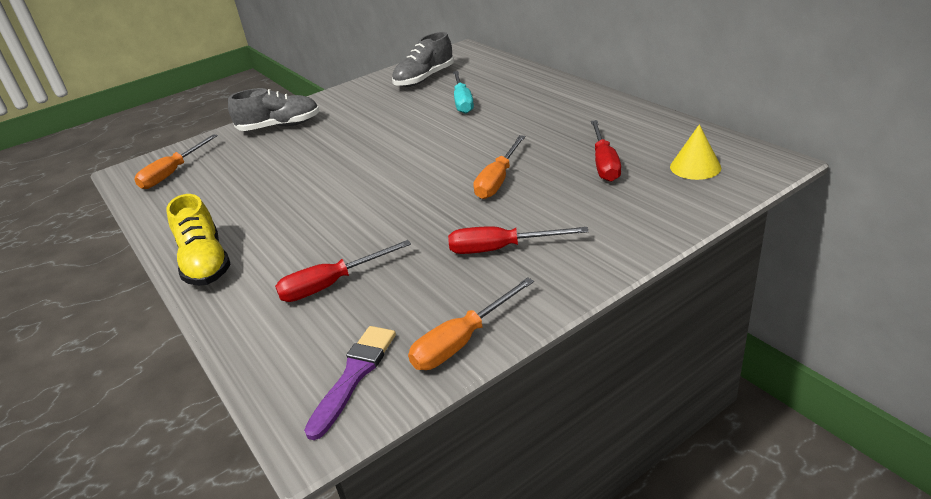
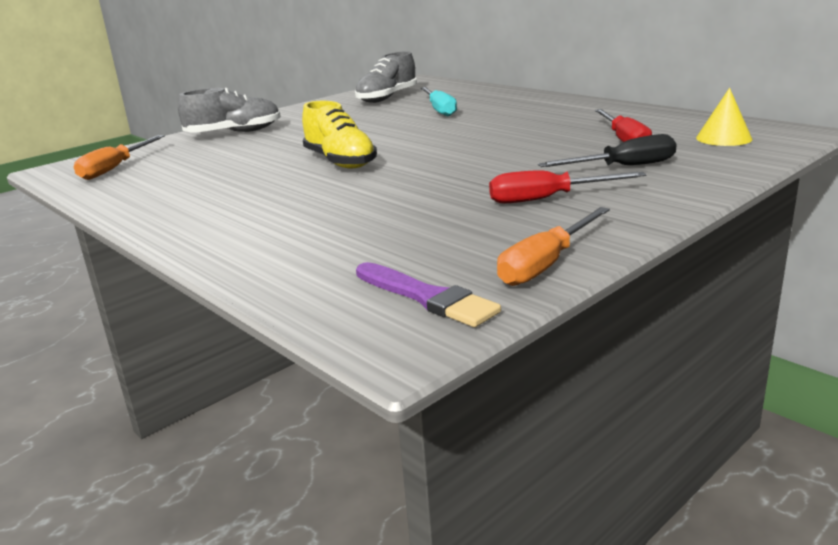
camera: 10 degrees left, 10 degrees down
(205, 263) = (188, 227): yellow shoe -> yellow shoe (340, 162)
(332, 284) = (359, 234): red screwdriver -> none
(354, 375) = (427, 297): purple brush -> purple brush turned 120 degrees clockwise
(498, 180) = (513, 155): orange screwdriver -> none
(585, 206) = (623, 167): none -> black screwdriver

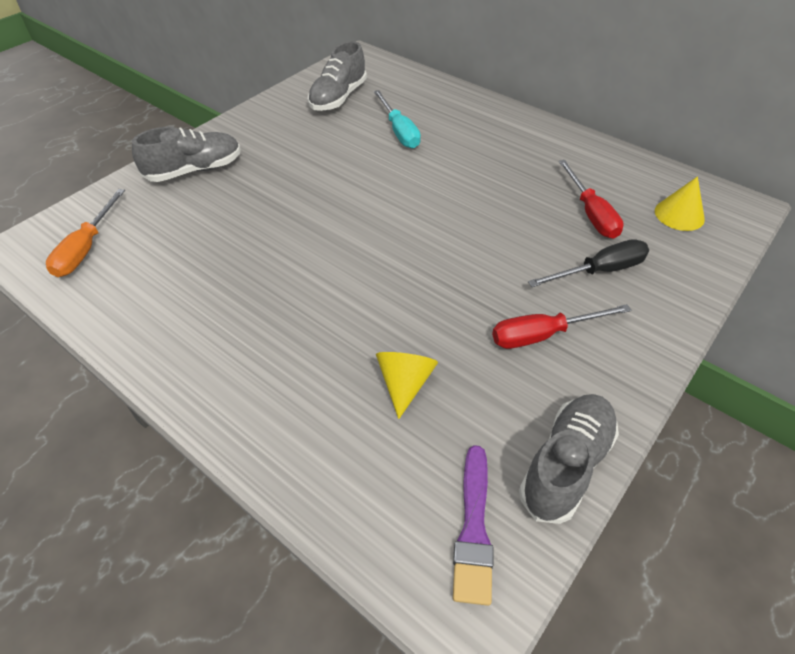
camera: 10 degrees left, 25 degrees up
(340, 162) = (325, 245): yellow shoe -> none
(388, 224) = (404, 383): none -> yellow cone
(427, 297) = (473, 529): purple brush -> purple brush turned 60 degrees clockwise
(546, 264) = (566, 465): orange screwdriver -> grey shoe

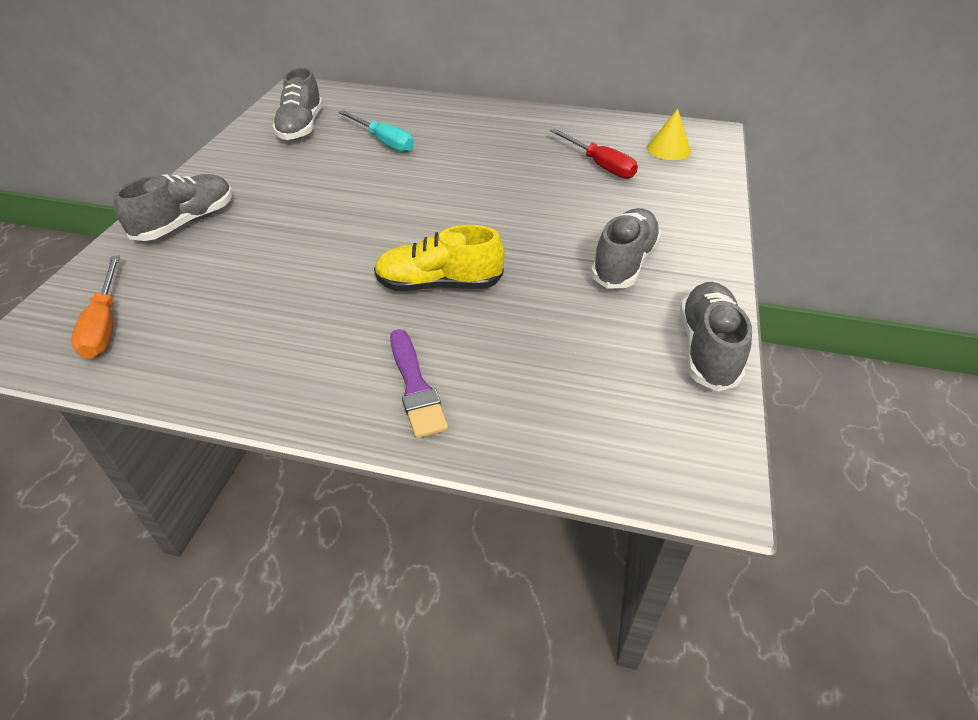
camera: 25 degrees left, 5 degrees down
(355, 299) = (439, 284): none -> yellow shoe
(404, 383) = (533, 335): yellow cone -> none
(473, 529) = (669, 421): purple brush -> purple brush (415, 387)
(543, 335) = (624, 263): red screwdriver -> grey shoe
(599, 271) = (636, 204): black screwdriver -> none

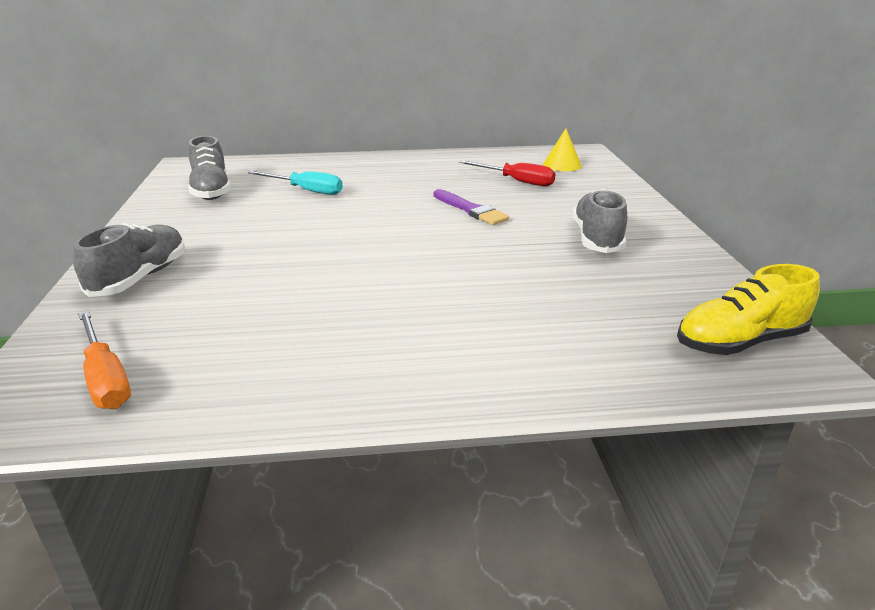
camera: 20 degrees left, 15 degrees down
(415, 387) = (497, 358): purple brush -> purple brush (471, 210)
(439, 284) = (450, 280): yellow shoe -> yellow shoe (739, 342)
(707, 349) = (716, 281): grey shoe -> none

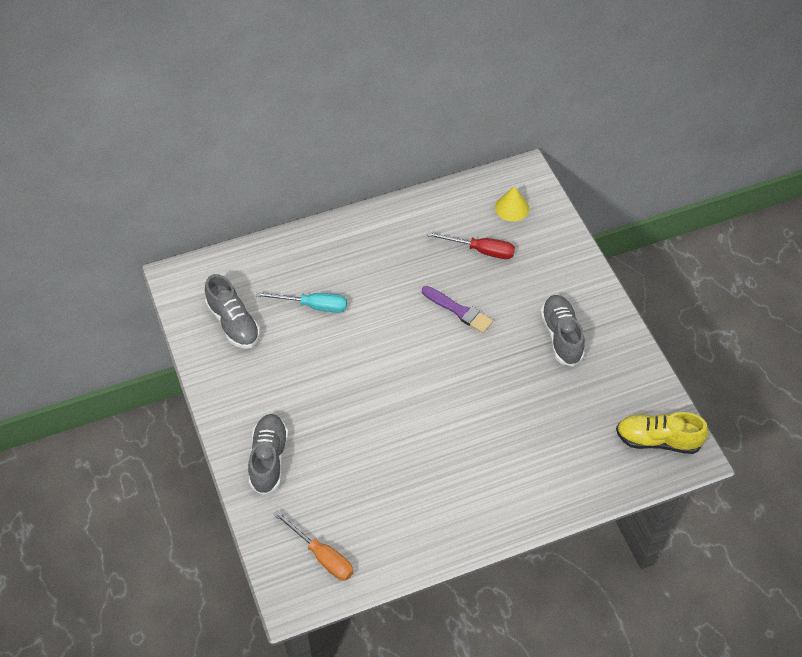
camera: 15 degrees left, 25 degrees up
(739, 342) = (658, 440): yellow shoe -> yellow shoe turned 45 degrees clockwise

